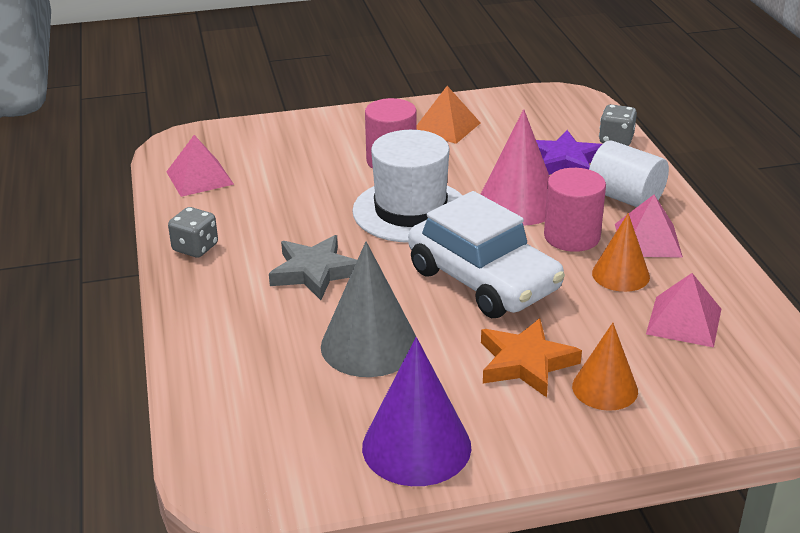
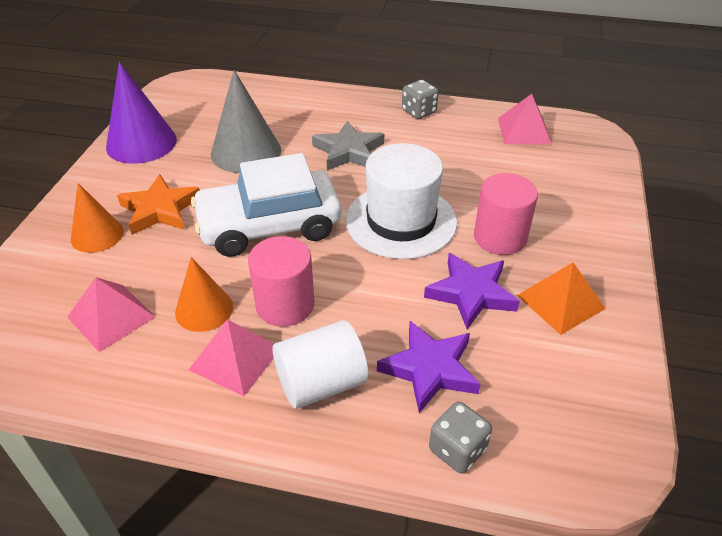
camera: 115 degrees right, 10 degrees up
(472, 161) = (471, 293): none -> purple star
(518, 203) = (368, 293): pink cone -> none

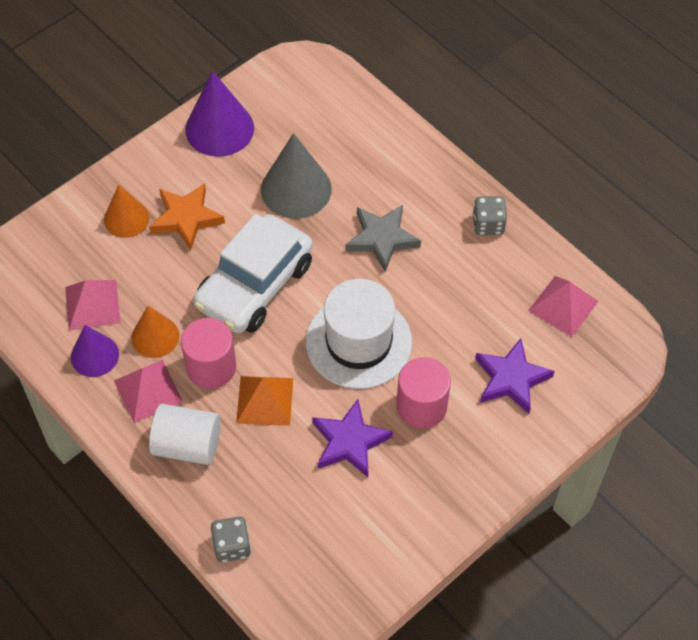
camera: 35 degrees right, 15 degrees up
(148, 359) = (94, 355): none -> purple cone
(269, 226) = (255, 285): white car -> white car turned 75 degrees counterclockwise
(430, 369) = (265, 481): purple star -> purple star (511, 379)
(560, 302) = (408, 491): orange pyramid -> orange pyramid (264, 400)

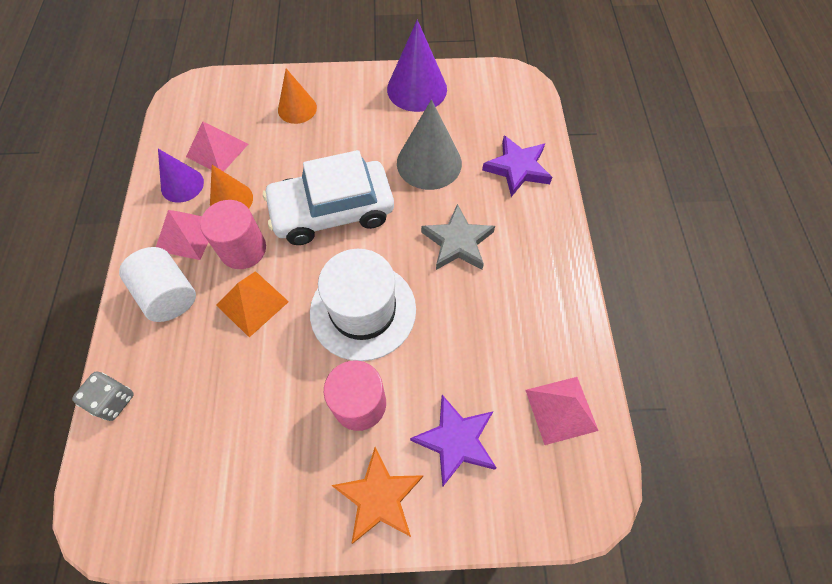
camera: 40 degrees right, 5 degrees up
(186, 218) = (335, 133): orange star -> orange star (379, 497)
(349, 442) = (277, 387): purple star -> purple star (517, 168)
(488, 224) = (555, 290): grey dice -> none

